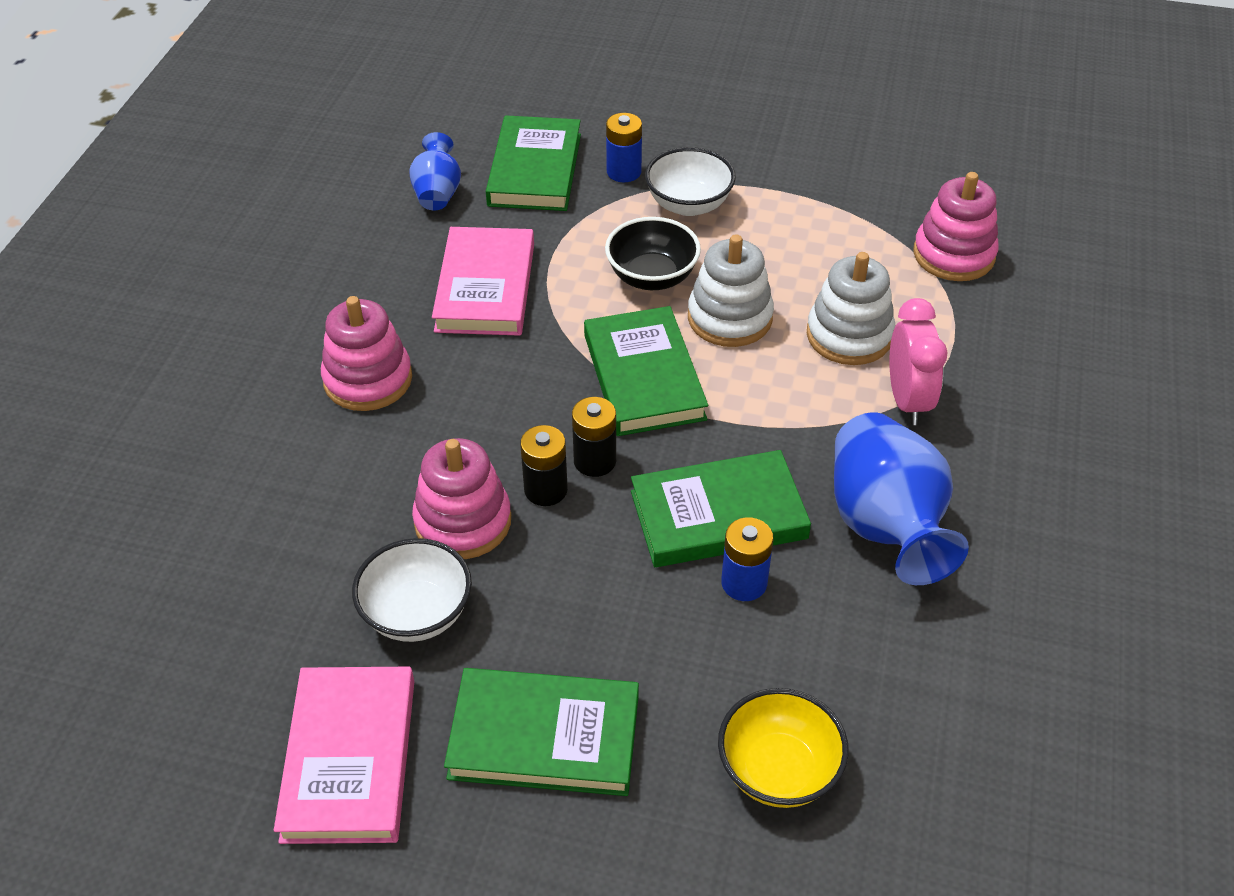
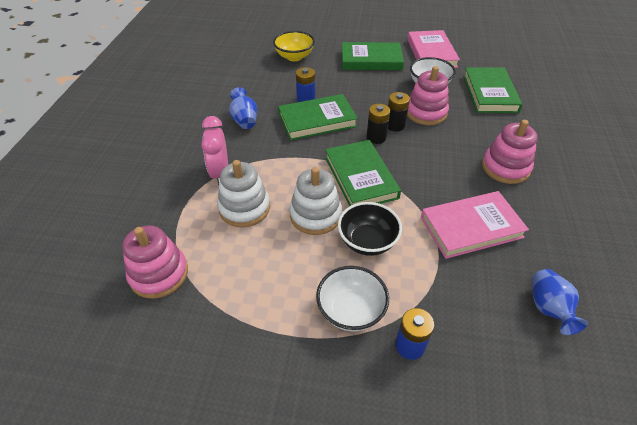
camera: 175 degrees right, 0 degrees up
(485, 287) = (471, 227): pink book -> pink book turned 75 degrees clockwise
(534, 169) = (485, 343): green book -> green book (490, 93)
(885, 525) = (244, 120): blue vase -> blue vase, size x0.55

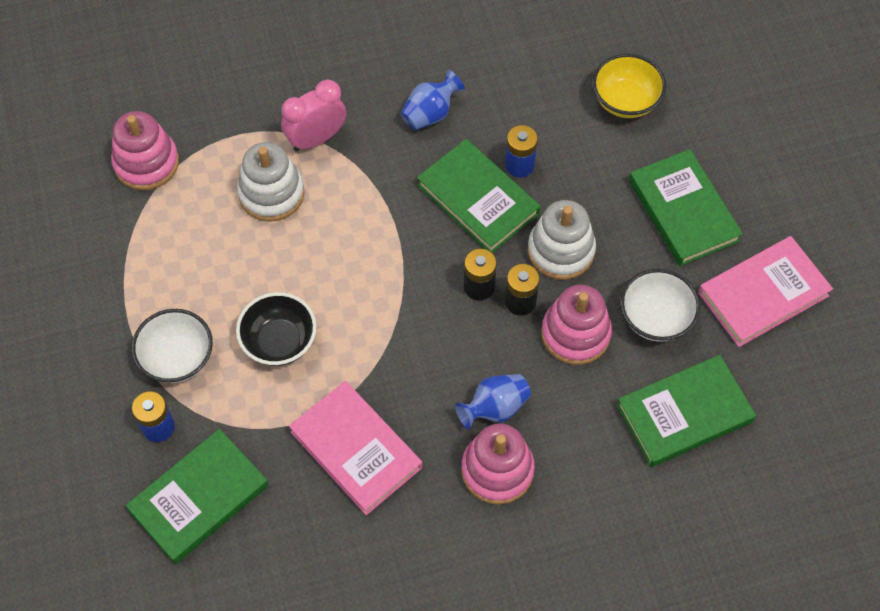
camera: 65 degrees right, 15 degrees up
(315, 215) = (295, 271): white stacking toy -> white stacking toy (561, 250)
(360, 177) = (386, 296): green book -> green book (199, 498)
(548, 308) = (264, 557): blue vase -> blue vase (495, 408)

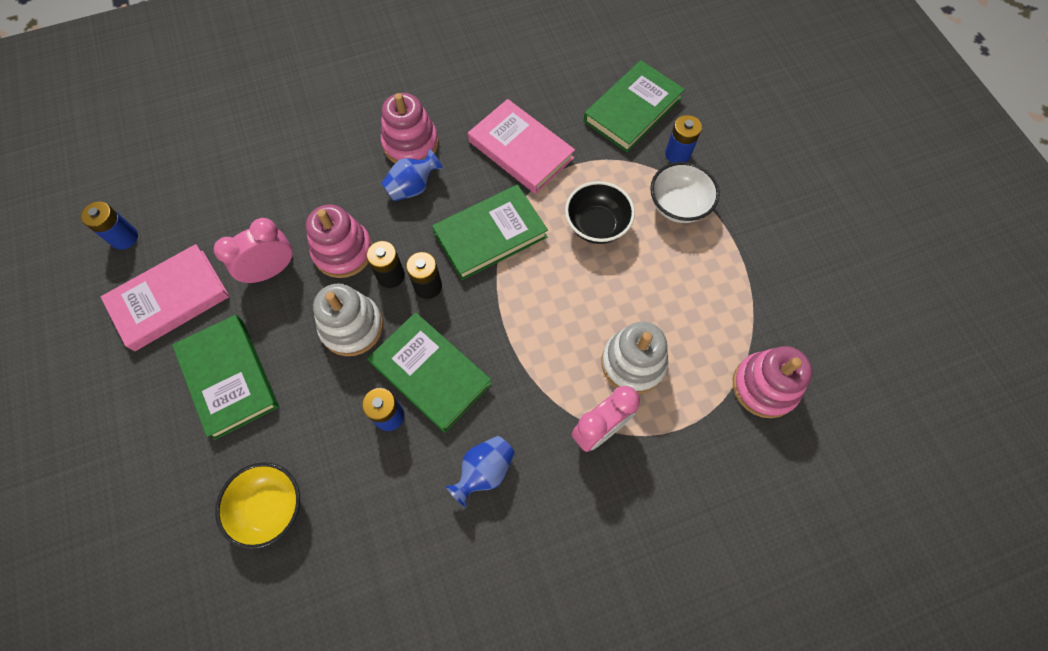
camera: 175 degrees right, 5 degrees up
(655, 318) = (271, 270): white bowl -> pink clock
(684, 414) = (259, 194): green book -> green book (490, 235)
(835, 371) = (124, 237): none -> blue battery

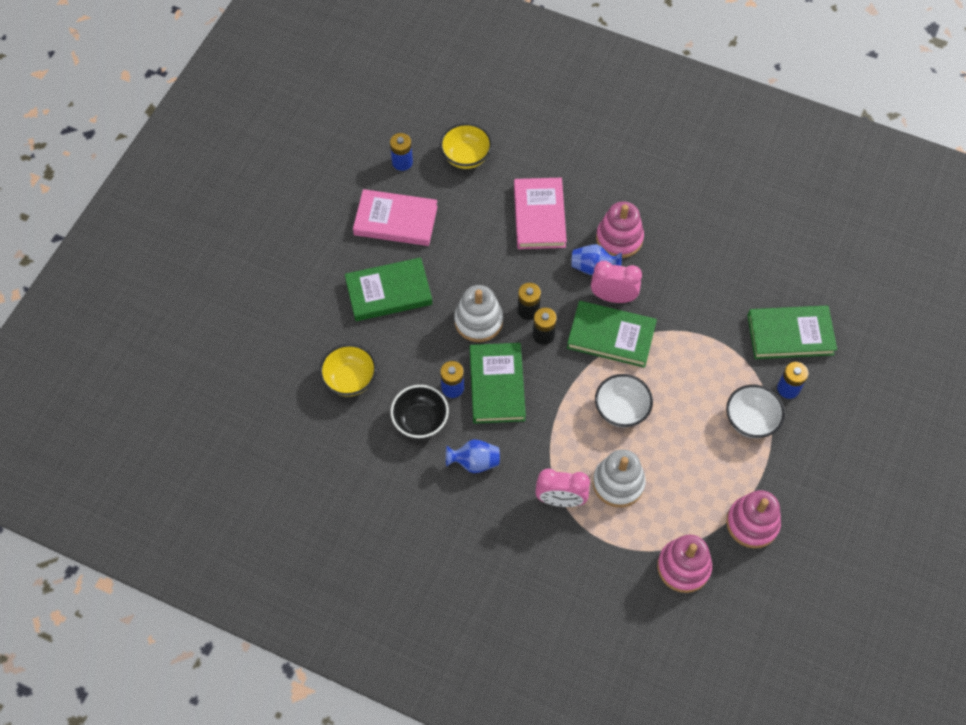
camera: 45 degrees right, 5 degrees down
(190, 182) = (466, 157): none -> yellow bowl
(229, 378) = (389, 292): green book -> green book turned 60 degrees clockwise
(271, 270) = (464, 250): pink clock -> pink clock (613, 297)
(343, 251) = (514, 272): pink stacking toy -> pink stacking toy (752, 523)
(521, 150) = (685, 299): pink book -> pink book (539, 216)
(566, 292) = (621, 409): none -> white bowl
(596, 225) = (683, 387): black bowl -> black bowl (420, 420)

